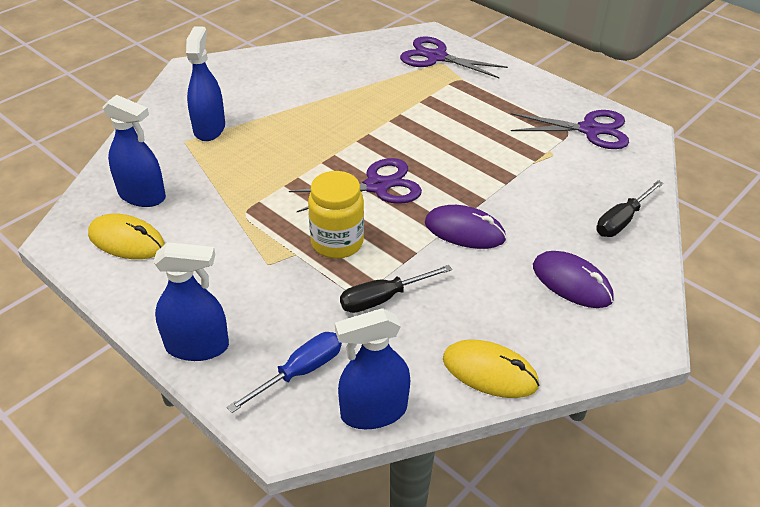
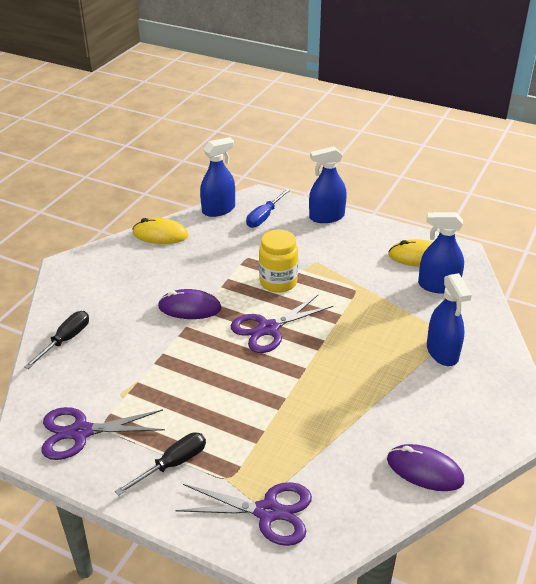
camera: 165 degrees right, 5 degrees down
(383, 298) = (233, 256): black screwdriver -> black screwdriver (172, 464)
(571, 282) = (110, 288): purple mouse -> purple mouse (424, 470)

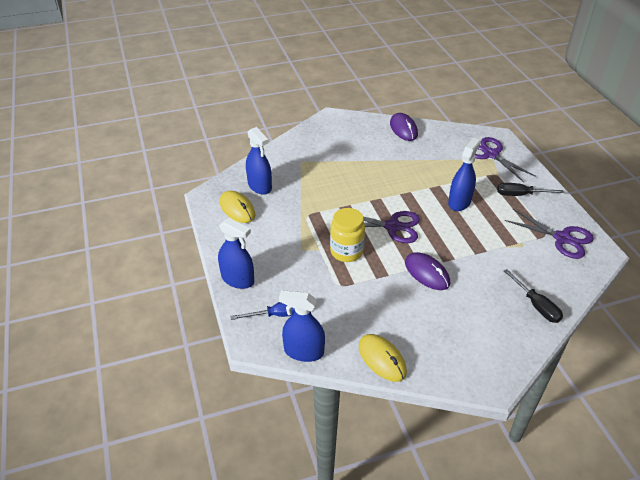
camera: 135 degrees left, 5 degrees up
(65, 340) = (536, 305): black screwdriver -> black screwdriver turned 105 degrees counterclockwise
(442, 352) = (319, 158): blue spray bottle -> blue spray bottle (459, 202)

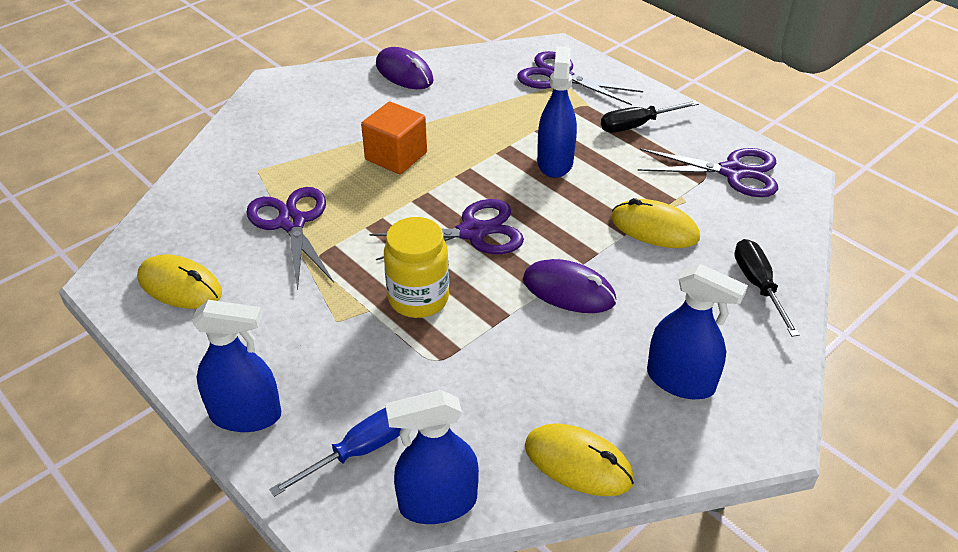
camera: 25 degrees left, 0 degrees up
(260, 186) = (203, 233): blue spray bottle -> blue spray bottle (680, 380)
(304, 194) = (292, 223): none -> purple scissors
(374, 174) = (396, 156): none -> orange cube
(495, 255) = (654, 228): none -> yellow mouse
(536, 305) = (758, 285): black screwdriver -> black screwdriver turned 135 degrees counterclockwise

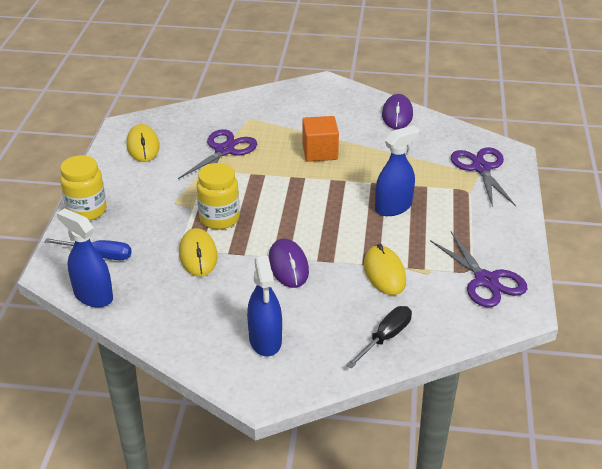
camera: 50 degrees right, 5 degrees down
(246, 415) = (87, 211): blue spray bottle -> yellow jar
(472, 232) = (292, 209): purple scissors -> none
(578, 463) = (165, 329): yellow mouse -> yellow mouse (198, 255)
(637, 125) = (477, 220): black screwdriver -> none

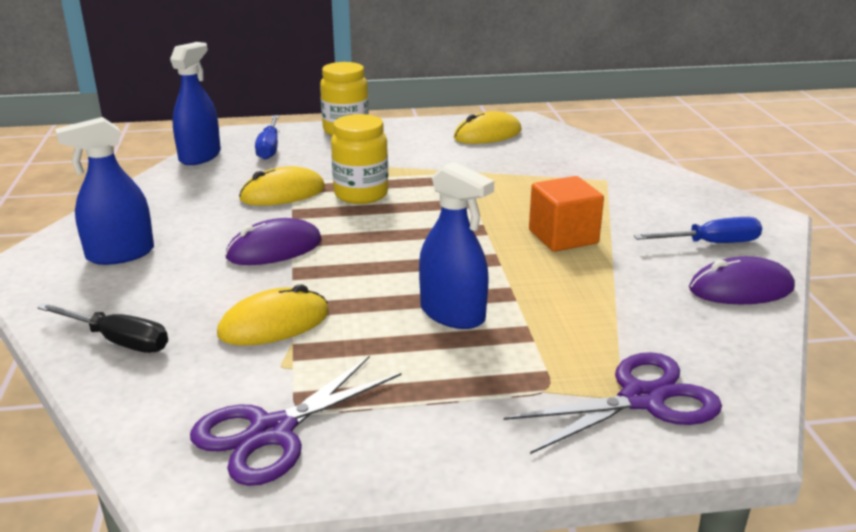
camera: 75 degrees right, 10 degrees down
(224, 150) = (513, 176): purple scissors -> none
(348, 108) = (711, 243): none -> blue screwdriver

